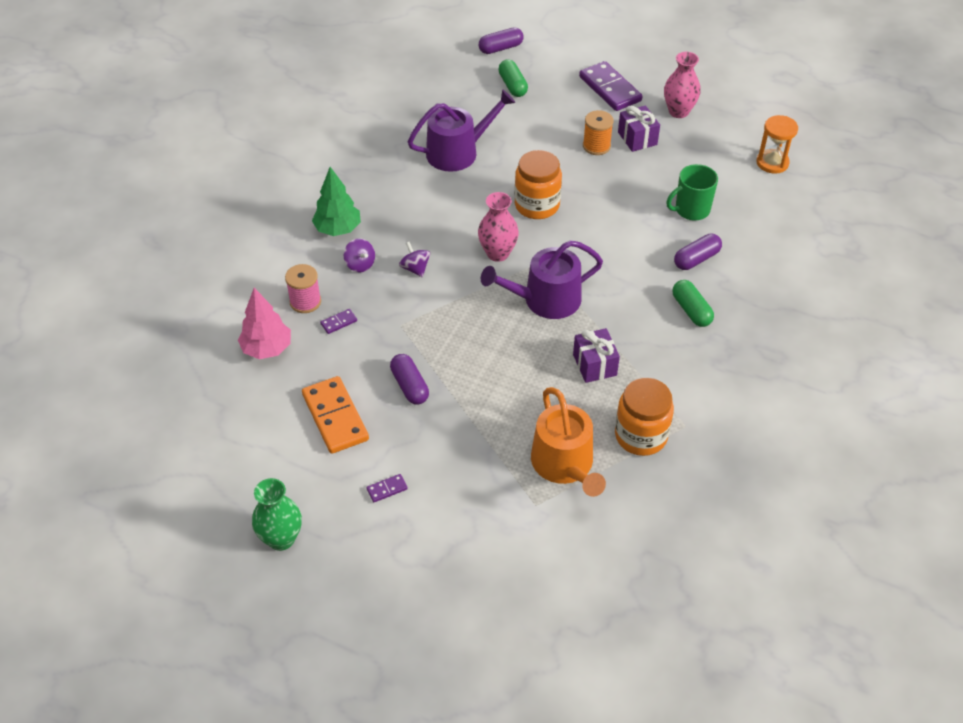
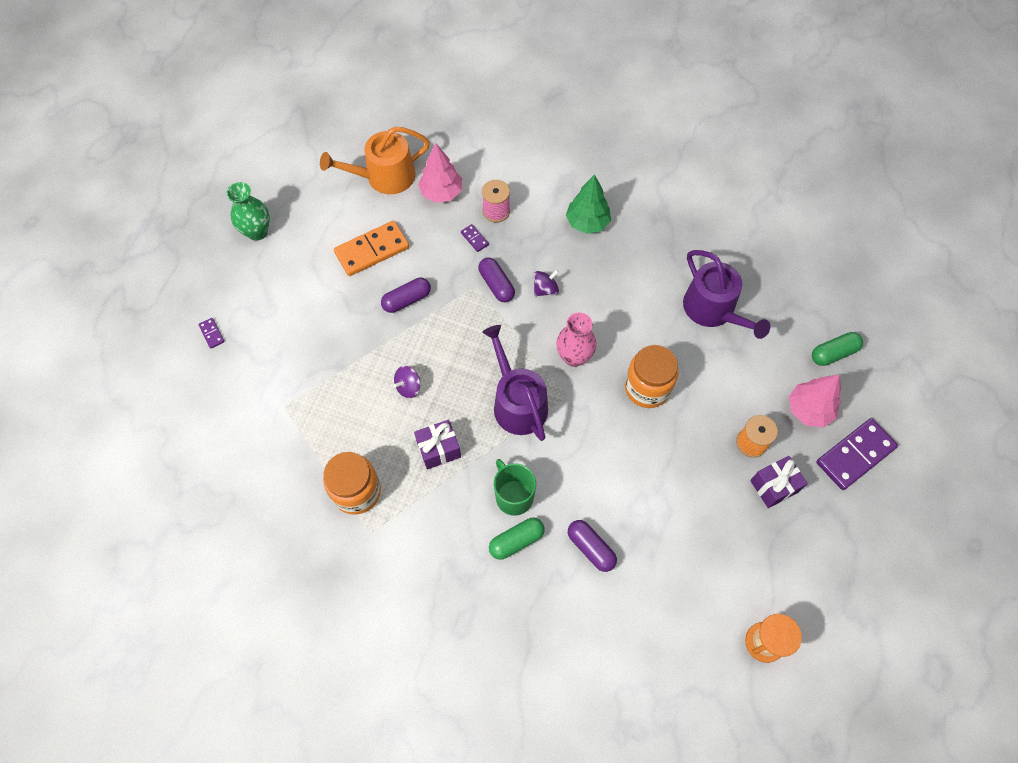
camera: 85 degrees right, 15 degrees up
(360, 264) = (545, 245): purple spinning top -> purple spinning top (408, 387)
(387, 489) = (301, 295): purple domino -> purple domino (211, 334)
(501, 48) = (896, 337): purple capsule -> purple capsule (496, 285)
(565, 465) = (324, 428): orange watering can -> orange watering can (384, 177)
(566, 108) = (808, 410): none -> pink tree
(678, 111) = (833, 533): pink vase -> none
(691, 210) = (666, 544): green mug -> green mug (513, 496)

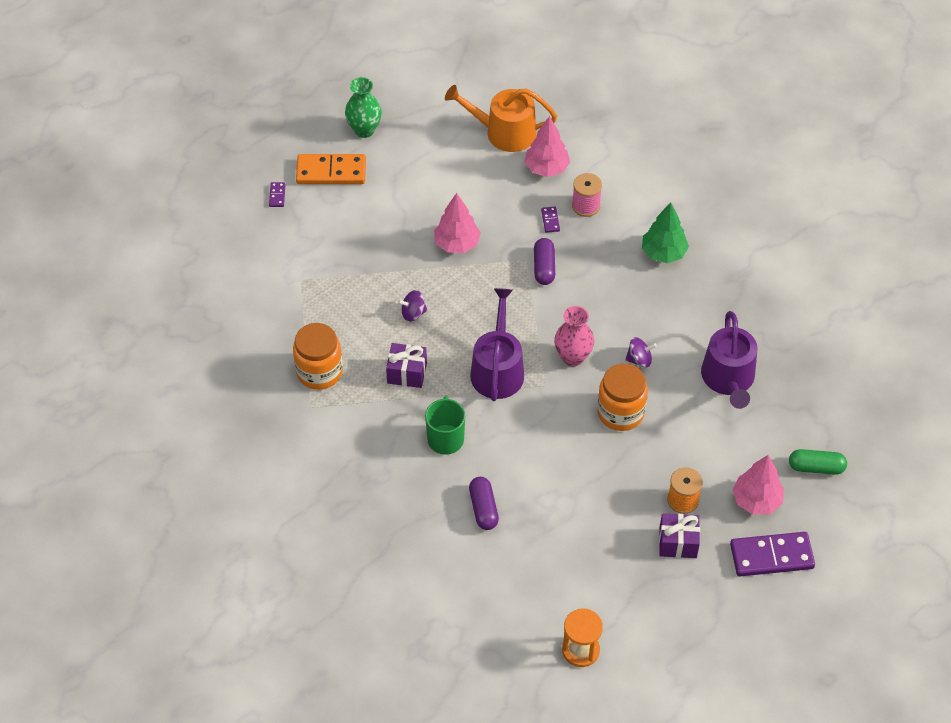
camera: 30 degrees right, 10 degrees down
(372, 250) = (453, 189): orange domino -> orange domino (331, 171)
(407, 300) = (457, 243): purple capsule -> pink tree
(516, 541) = (425, 472): green capsule -> none
(545, 289) = (585, 291): purple spinning top -> purple spinning top (639, 360)

